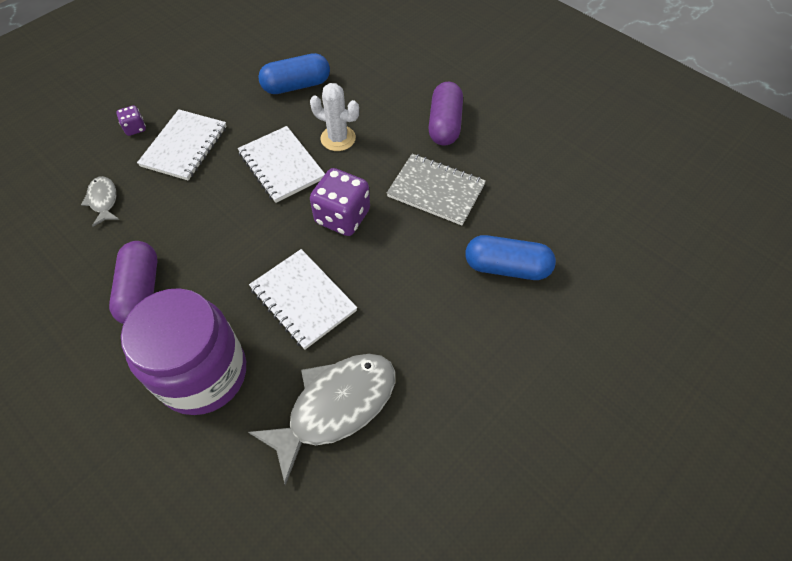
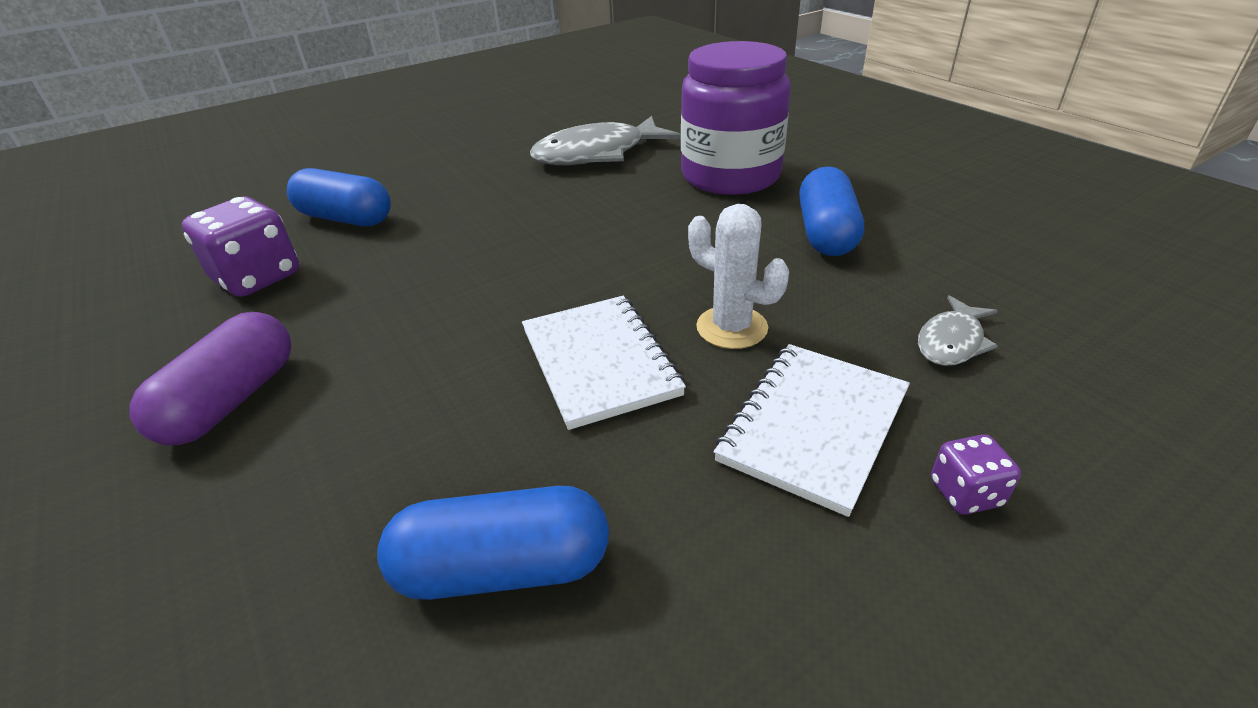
camera: 165 degrees left, 20 degrees down
(103, 200) = (951, 342): grey fish -> grey fish turned 45 degrees clockwise
(141, 291) = (826, 233): purple capsule -> blue capsule
(303, 299) = (608, 213): white notebook -> none
(338, 138) = (465, 400): white cactus -> white cactus (731, 327)
(342, 217) = (521, 280): purple dice -> purple dice (257, 277)
(436, 191) = (355, 297): grey notebook -> none

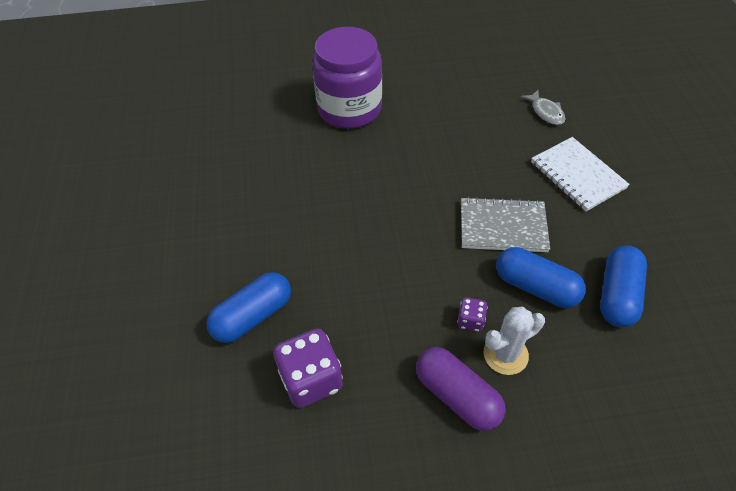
camera: 65 degrees left, 15 degrees up
(597, 154) = (264, 154): grey fish -> none
(599, 362) = (502, 227): white notebook -> grey notebook
(731, 327) = (500, 171): white cactus -> white cactus (505, 354)
(826, 233) = (440, 104): blue capsule -> blue capsule (535, 287)
(965, 493) = (625, 154): purple dice -> purple dice (470, 320)

